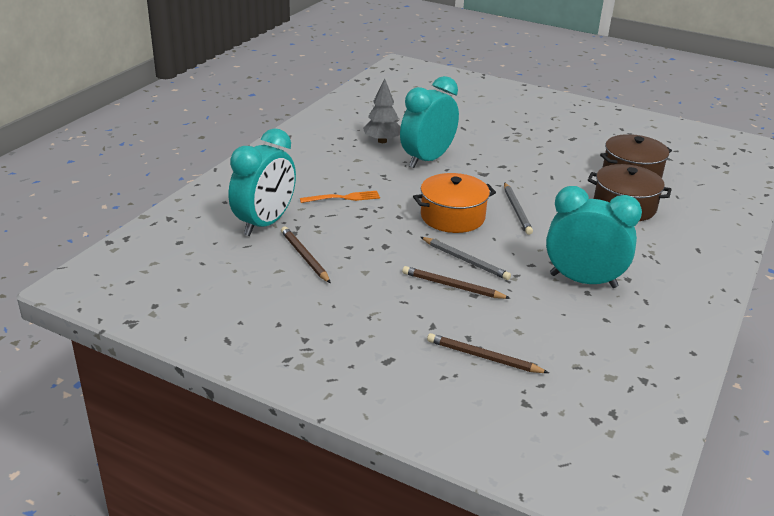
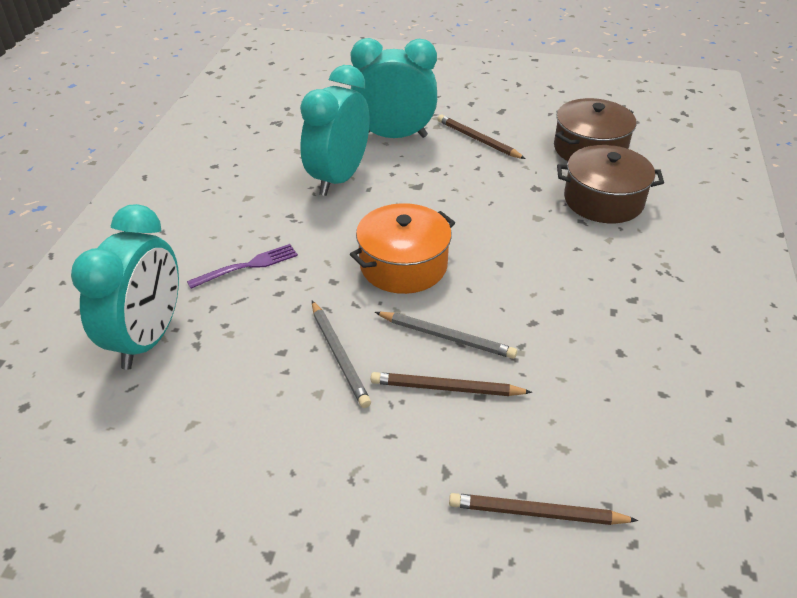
camera: 15 degrees left, 10 degrees up
(305, 257) = (223, 387): brown pencil -> brown pencil (478, 140)
(343, 198) = (247, 266): orange fork -> purple fork
(382, 141) = (271, 160): grey tree -> none
(516, 210) = (479, 235): grey pencil -> grey pencil (339, 355)
(583, 281) = (607, 334): turquoise clock -> turquoise clock (394, 136)

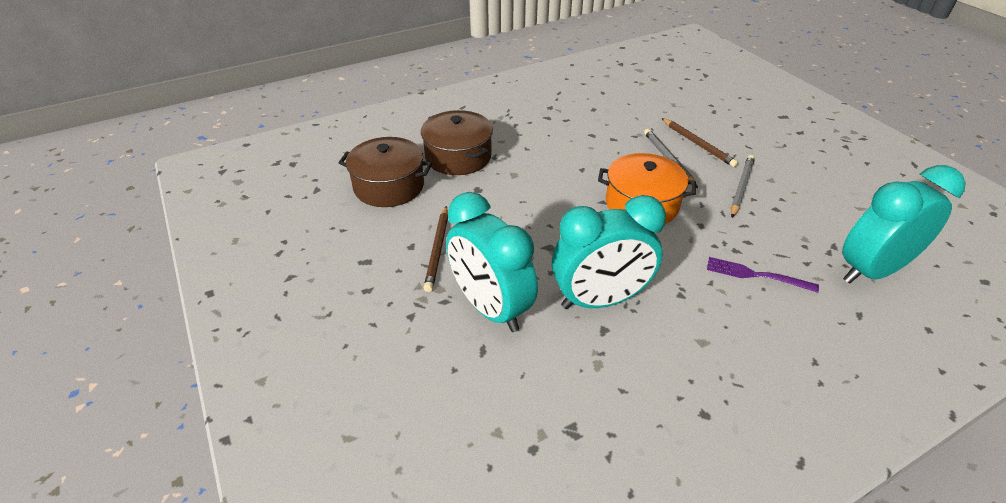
camera: 130 degrees left, 0 degrees up
(537, 513) = (712, 99): brown pencil -> none

